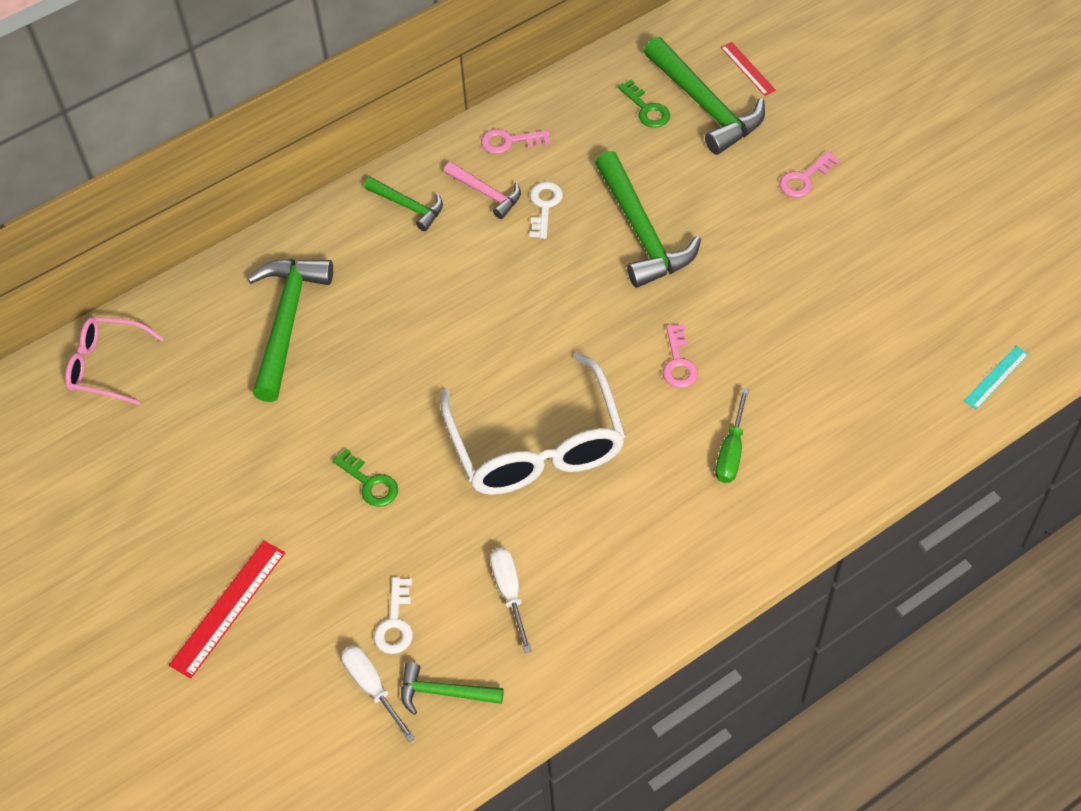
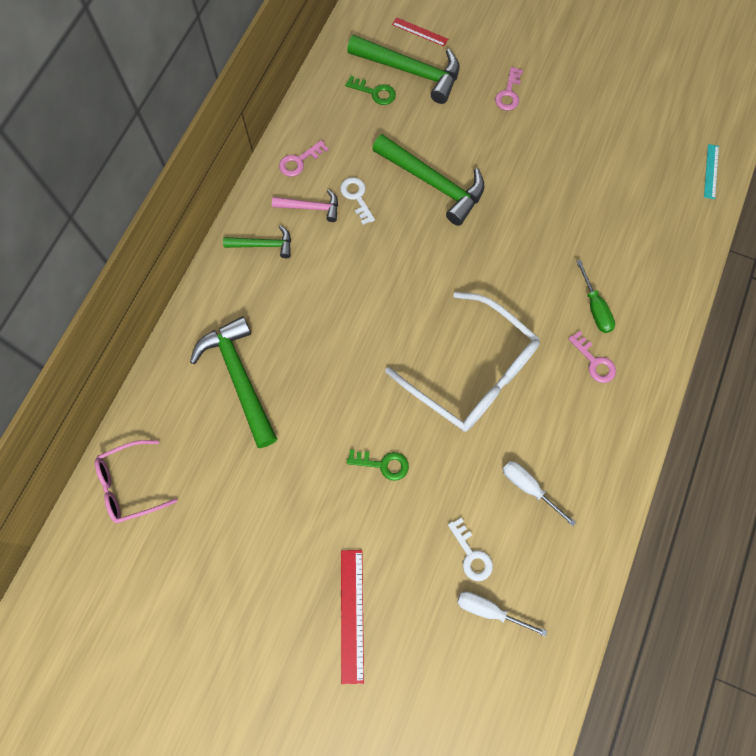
camera: 35 degrees left, 15 degrees up
(444, 692) = (537, 584): green hammer -> none
(678, 362) = (520, 264): pink key -> pink key (594, 361)

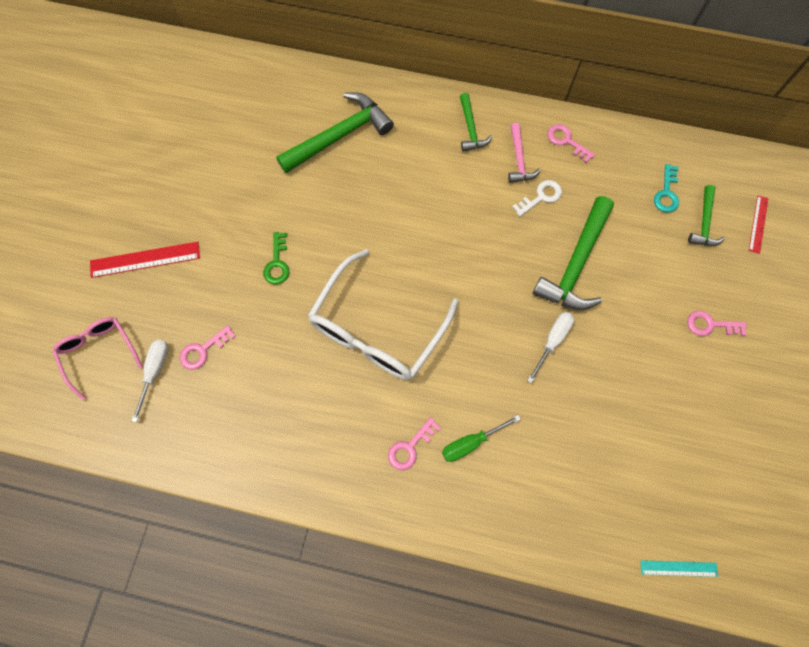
camera: 80 degrees right, 0 degrees up
(130, 485) = (237, 78): pink glasses -> pink glasses (99, 352)
(374, 92) = (666, 193): green key -> turquoise key
(410, 71) = (704, 223): green hammer -> green hammer, size x0.54
(471, 554) = (203, 350): white key -> pink key
(528, 487) = (270, 394): white screwdriver -> white screwdriver (552, 341)

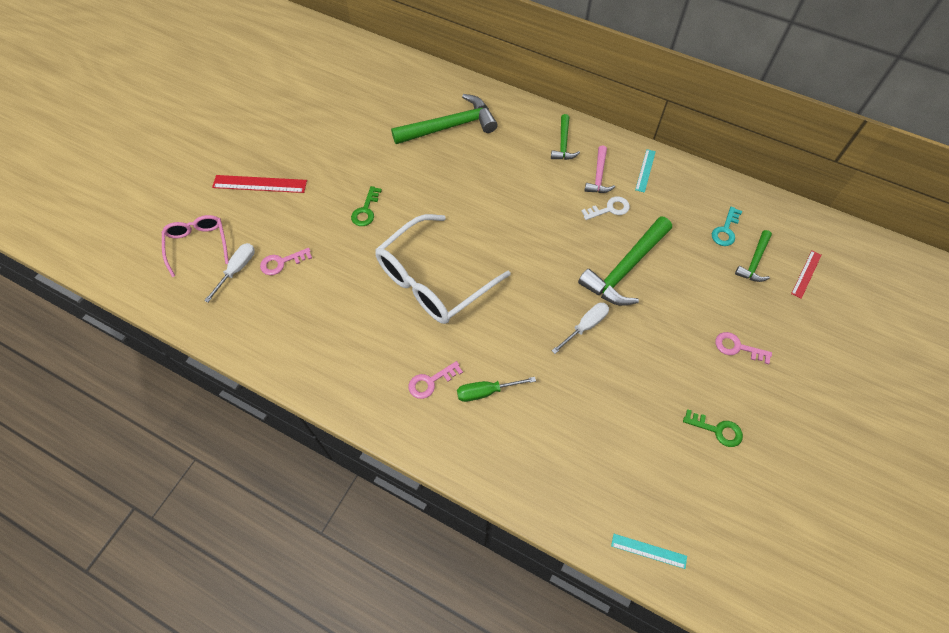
camera: 15 degrees right, 10 degrees down
(566, 141) = (645, 170): pink key -> turquoise ruler
(712, 421) = (717, 430): none -> green key

